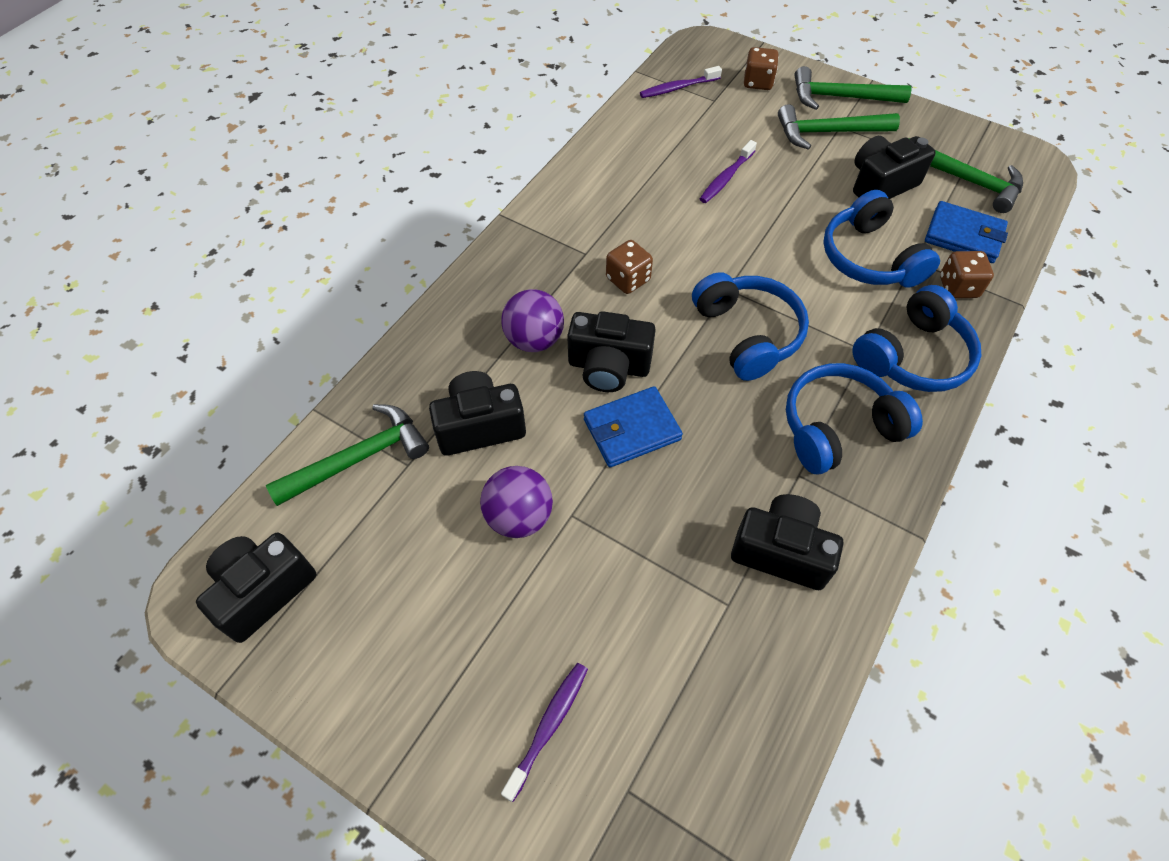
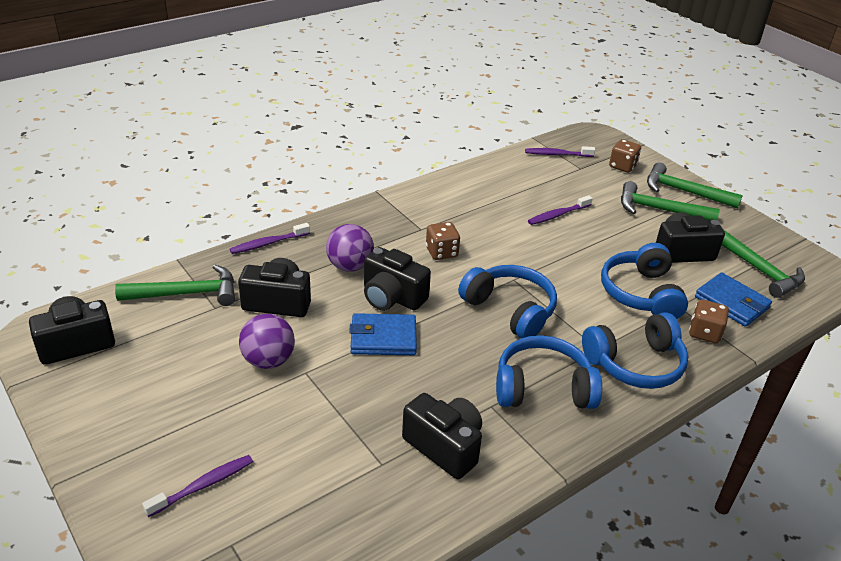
camera: 20 degrees right, 20 degrees down
(415, 342) = (268, 243): none -> purple toothbrush
(747, 334) = (510, 310): blue headphones -> blue headphones turned 45 degrees counterclockwise

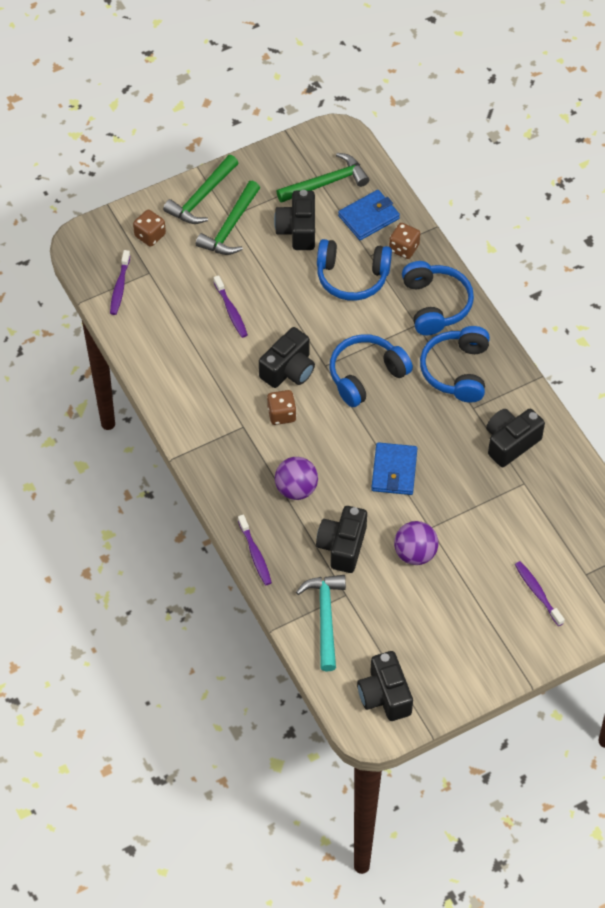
camera: 80 degrees left, 20 degrees up
(186, 293) = (325, 618): green hammer -> turquoise hammer
(392, 297) = (342, 460): black camera -> black camera (288, 370)

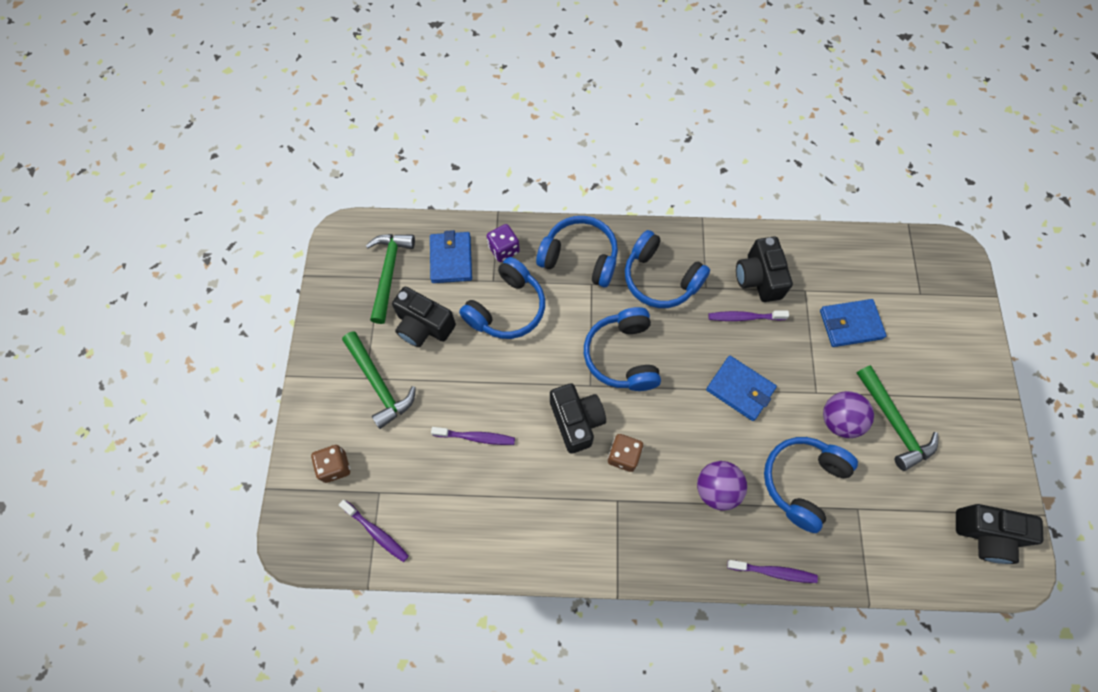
camera: 60 degrees left, 10 degrees up
(202, 197) = (325, 391): green hammer -> green hammer (893, 423)
(325, 618) = (877, 543): turquoise hammer -> none
(342, 546) = (802, 482): black camera -> blue headphones
(404, 248) = (504, 249): brown dice -> purple dice
(514, 530) = (850, 324): none -> blue wallet
(537, 592) = (924, 341): purple toothbrush -> purple toothbrush (744, 317)

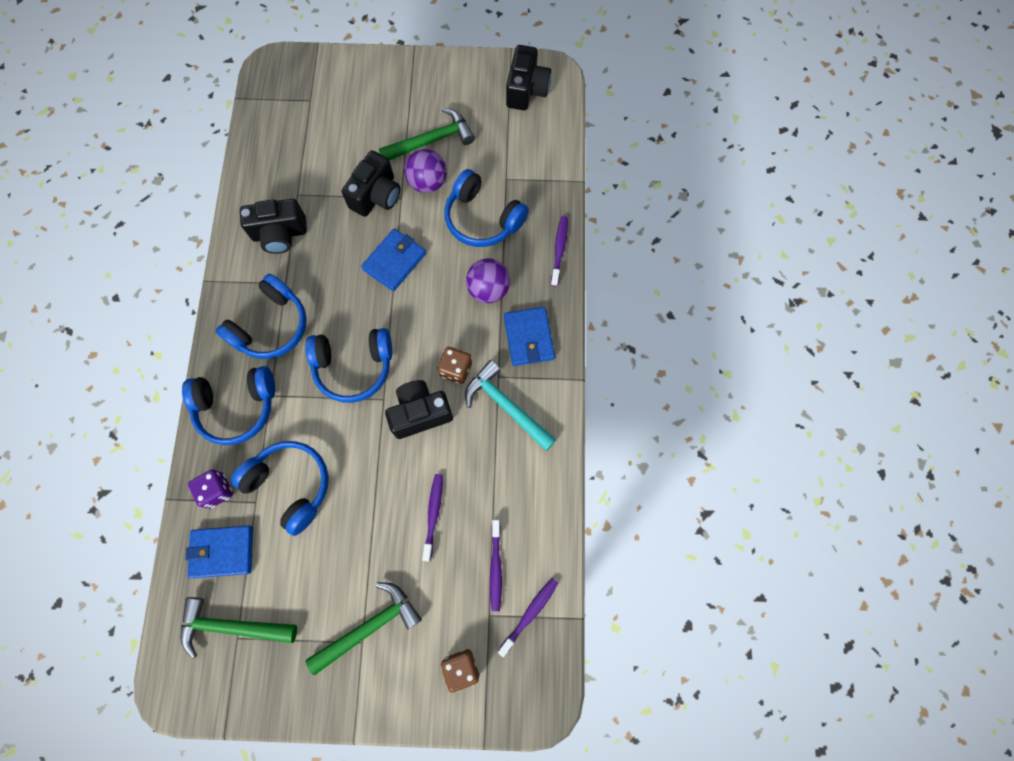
camera: 90 degrees left, 5 degrees up
(424, 326) = (304, 579): black camera -> black camera (376, 195)
(579, 257) = (237, 407): blue headphones -> blue headphones turned 120 degrees counterclockwise
(585, 509) = (506, 406): none -> turquoise hammer
(744, 317) = (321, 250): purple toothbrush -> purple toothbrush (495, 567)
(850, 324) = (336, 161): blue wallet -> blue wallet (529, 338)

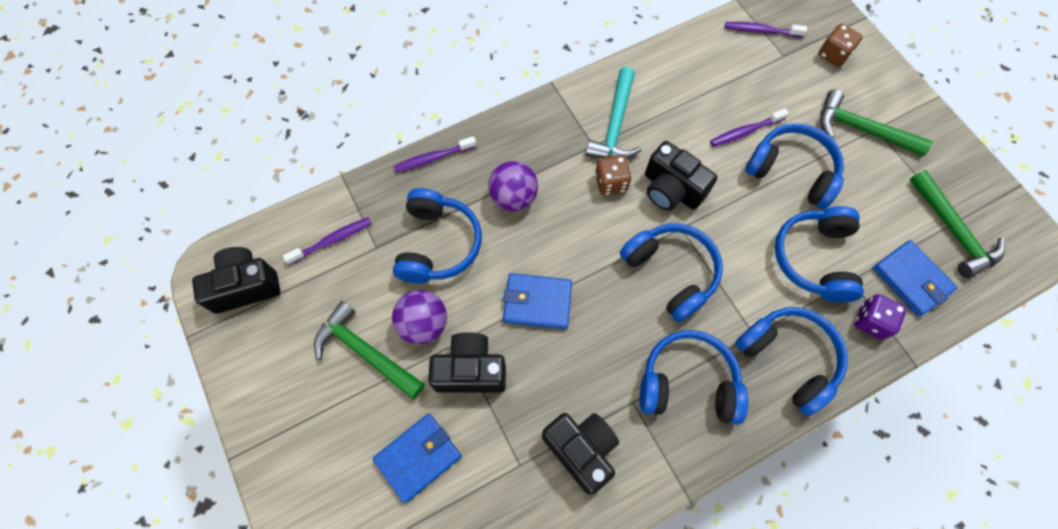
camera: 120 degrees left, 5 degrees down
(372, 527) = (791, 171): none -> blue headphones
(495, 567) = (748, 68): purple toothbrush -> purple toothbrush (332, 240)
(529, 338) = (540, 139): blue wallet -> blue wallet (418, 457)

